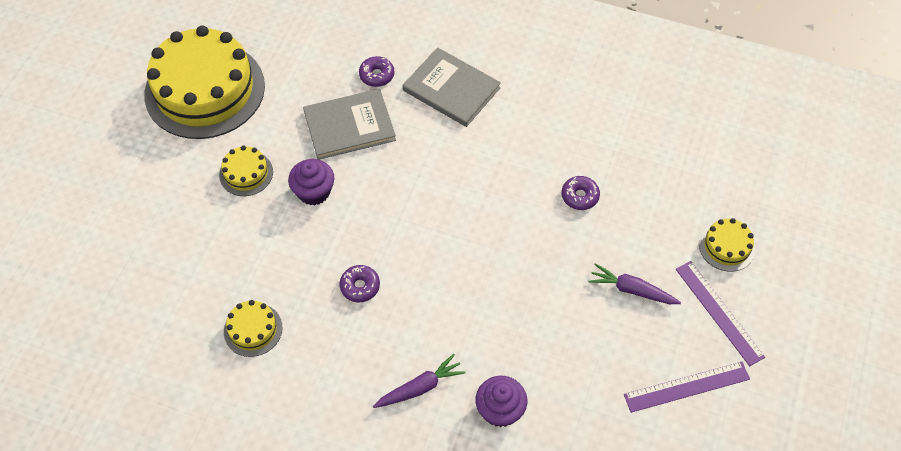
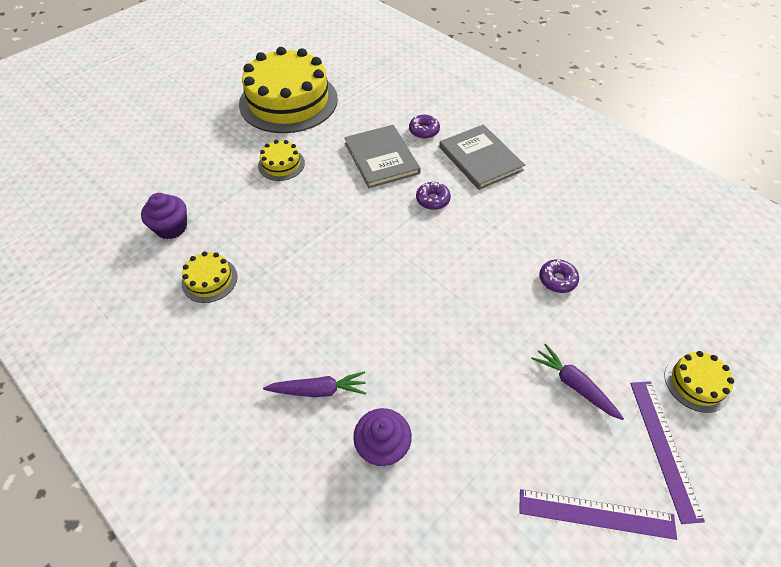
camera: 25 degrees right, 5 degrees down
(314, 192) = (325, 194): purple cupcake -> purple cupcake (171, 227)
(349, 126) = (381, 158): grey book -> grey book turned 60 degrees clockwise
(360, 286) = (317, 280): purple donut -> purple donut (432, 200)

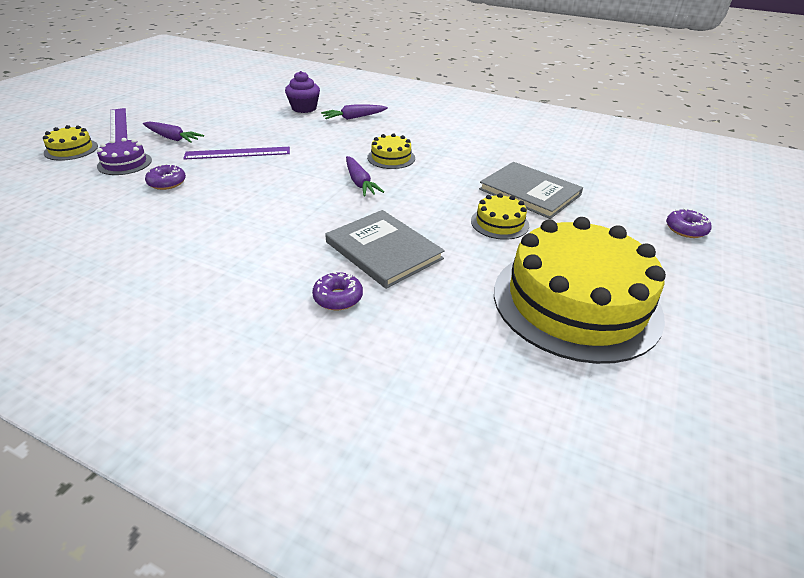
camera: 160 degrees right, 15 degrees down
(171, 227) = (543, 163): purple cupcake -> none
(209, 280) = (474, 144): yellow cake -> yellow cake (391, 158)
(368, 238) = (360, 182): none -> purple carrot
(432, 200) = (302, 220): purple donut -> purple donut (686, 229)
(480, 159) = (244, 274): grey book -> grey book (529, 192)
(596, 514) = (175, 106): purple ruler -> purple ruler (237, 153)
(615, 331) = (124, 163): none -> purple cake

